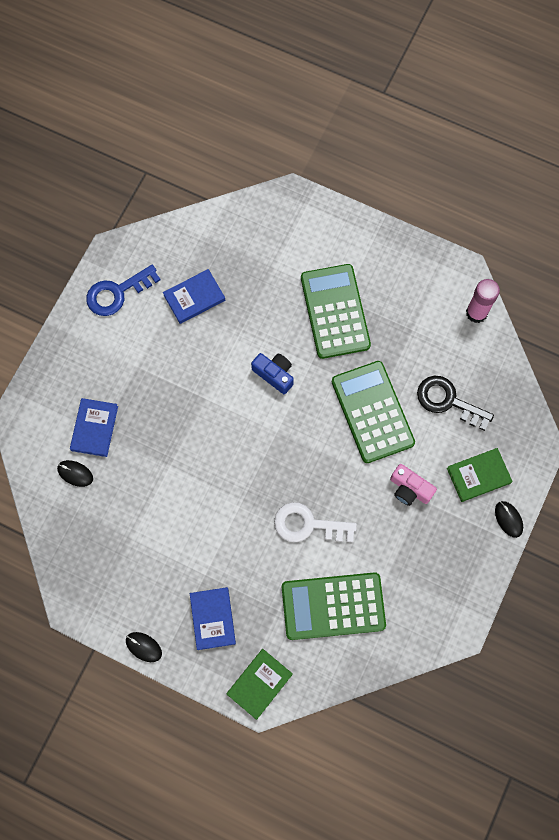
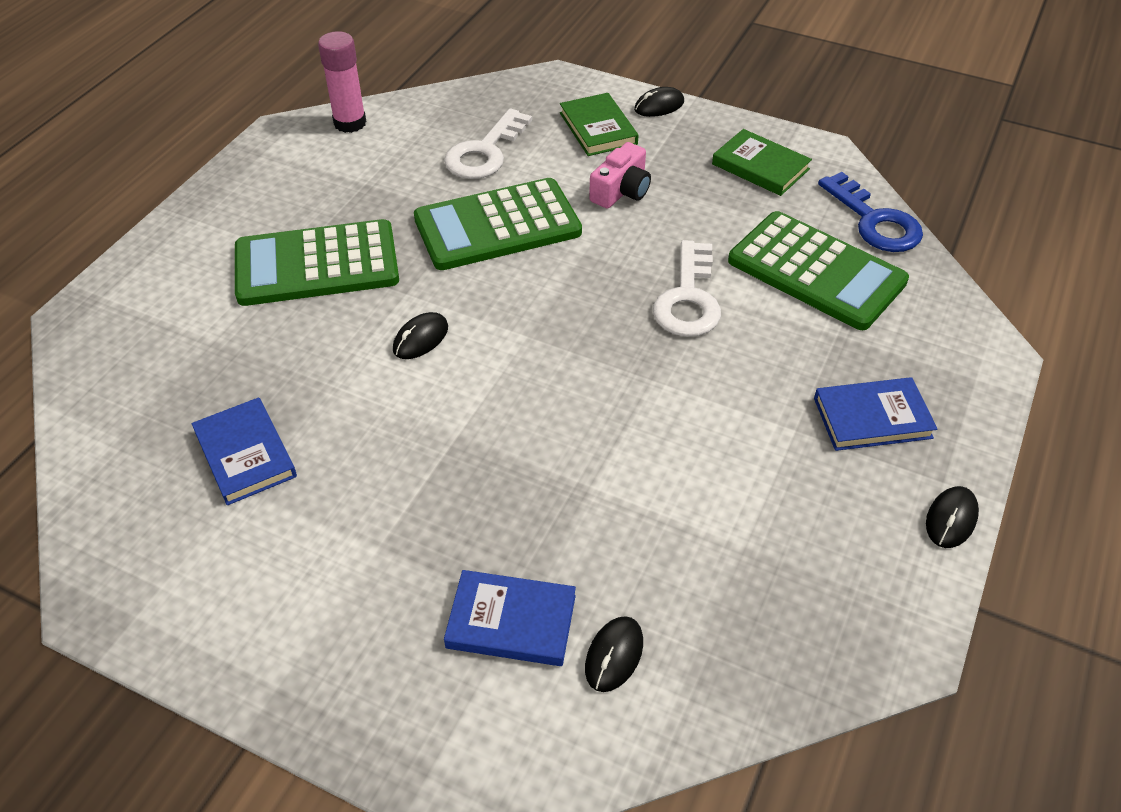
camera: 90 degrees left, 25 degrees down
(117, 293) = (201, 589): blue key -> blue key (874, 221)
(259, 684) = (965, 356): green book -> green book (760, 166)
(274, 374) = (420, 339): blue camera -> black mouse
(333, 606) = (816, 271): green calculator -> green calculator turned 45 degrees counterclockwise
(448, 401) = (485, 152): black key -> white key

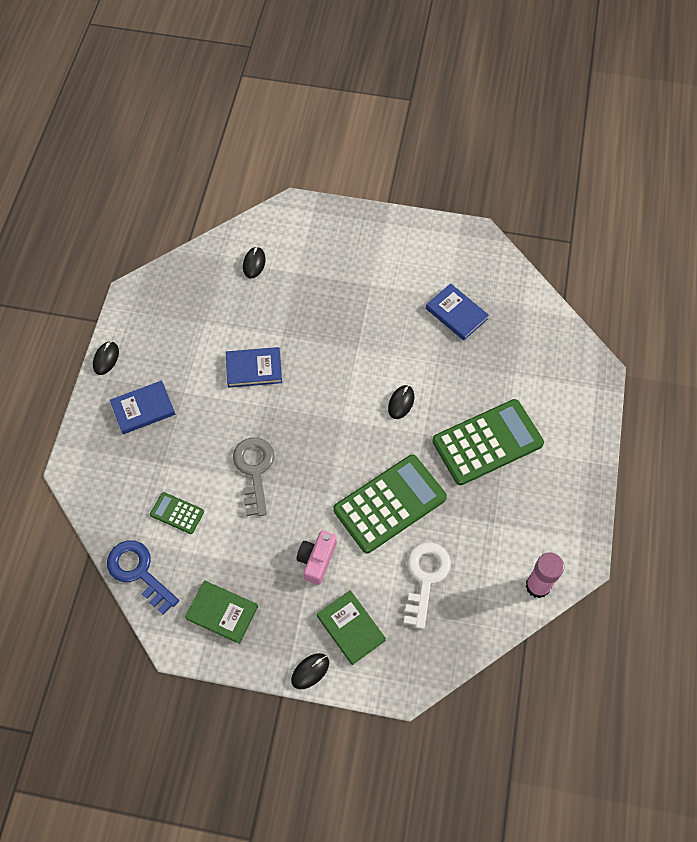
camera: 165 degrees right, 15 degrees up
(511, 621) = (301, 267): blue book -> blue book (254, 369)
(688, 299) = (254, 470): white key -> grey key
(816, 271) = (177, 513): green calculator -> green calculator, size x0.47

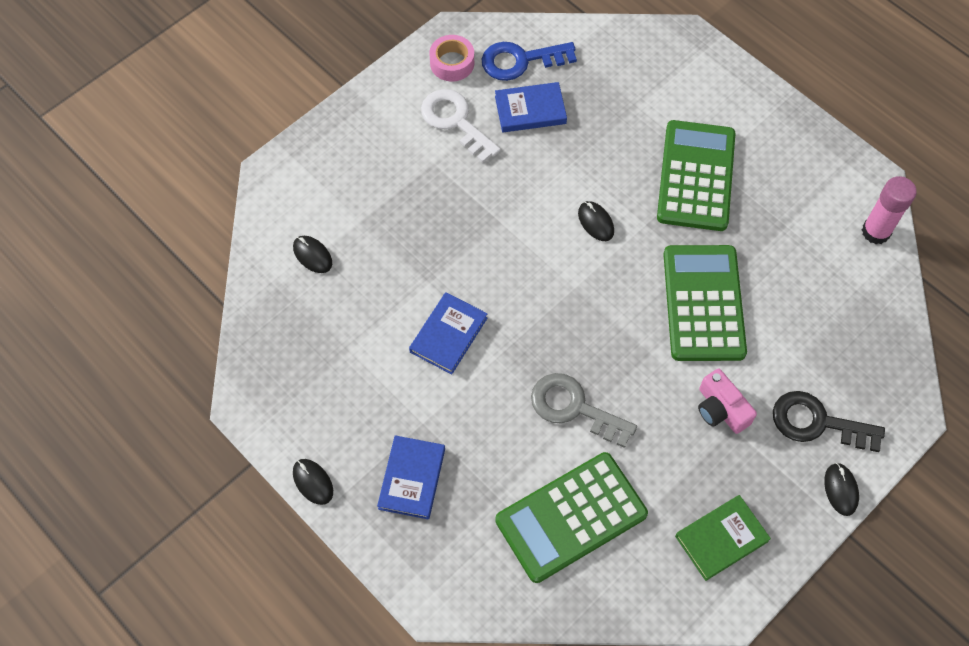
camera: 55 degrees left, 0 degrees up
(138, 572) = (616, 599): blue key -> blue key (520, 61)
(177, 513) = (571, 517): green calculator -> green calculator, size x2.13
(351, 628) = (817, 423): green book -> black key
(425, 577) = (805, 322): white key -> white key (455, 121)
(454, 249) = (452, 63): none -> pink tape

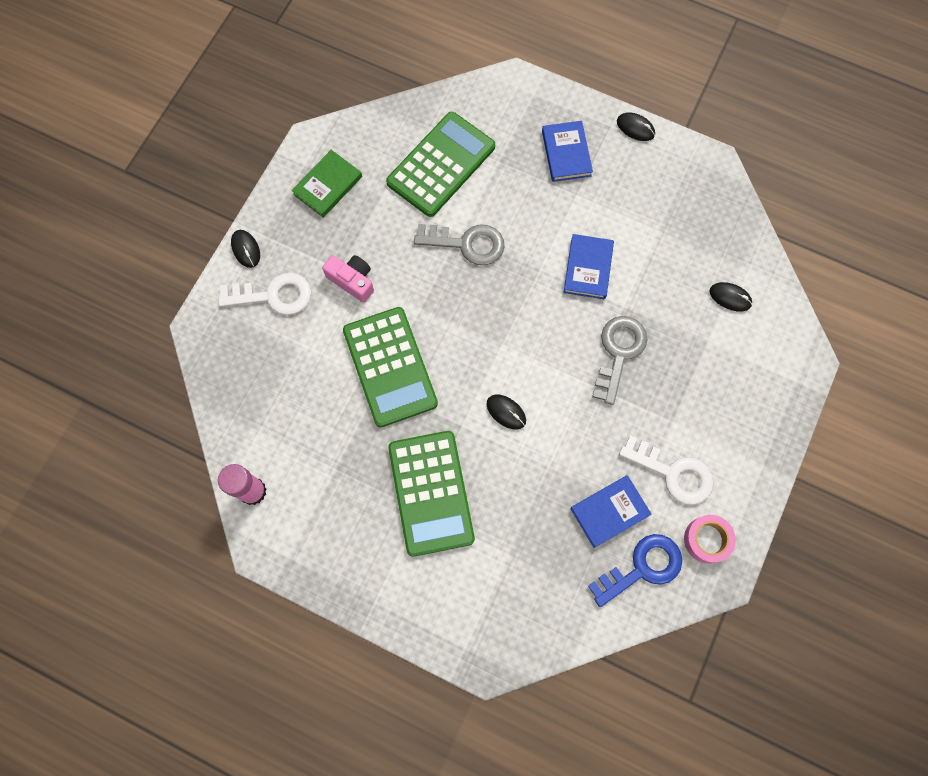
camera: 160 degrees right, 10 degrees up
(456, 240) = (618, 352): none -> grey key
(817, 423) = (273, 295): black key -> white key

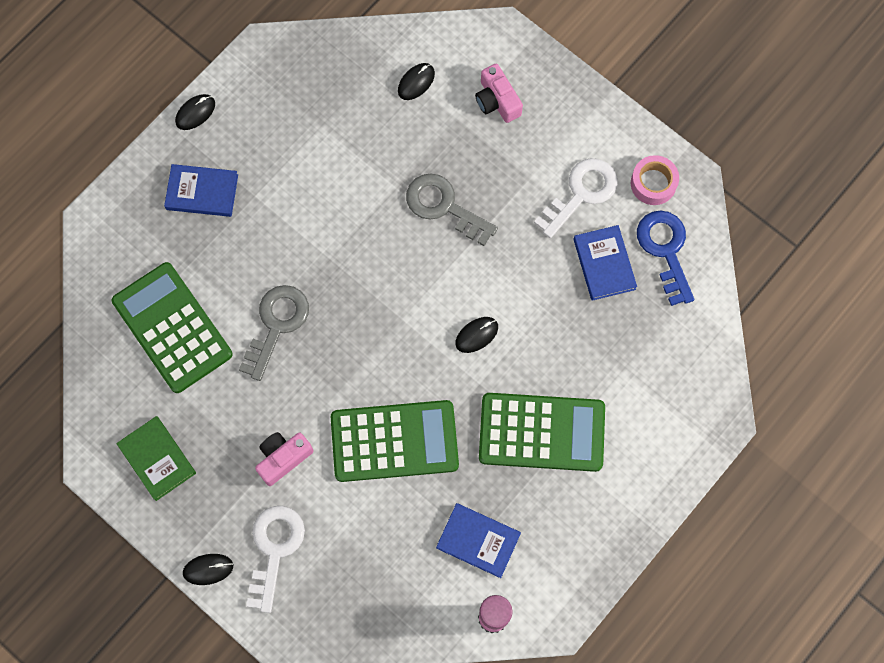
camera: 75 degrees left, 0 degrees up
(588, 268) = (343, 209): blue book -> blue book (478, 541)
(738, 373) = (497, 101): none -> pink camera

